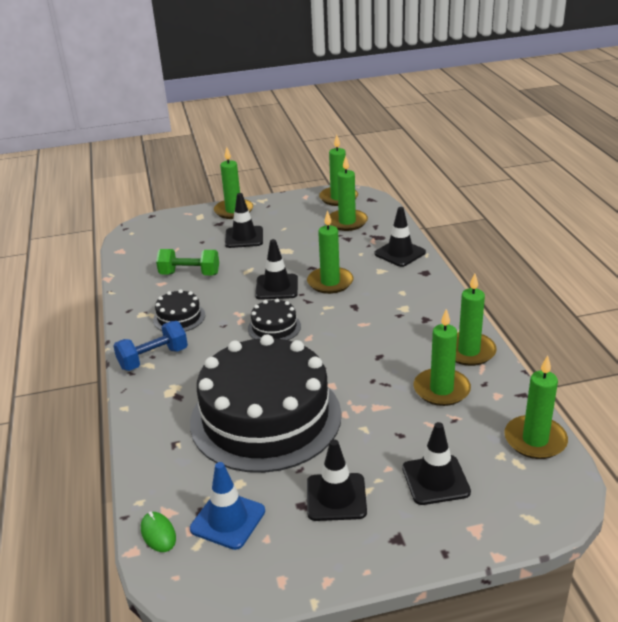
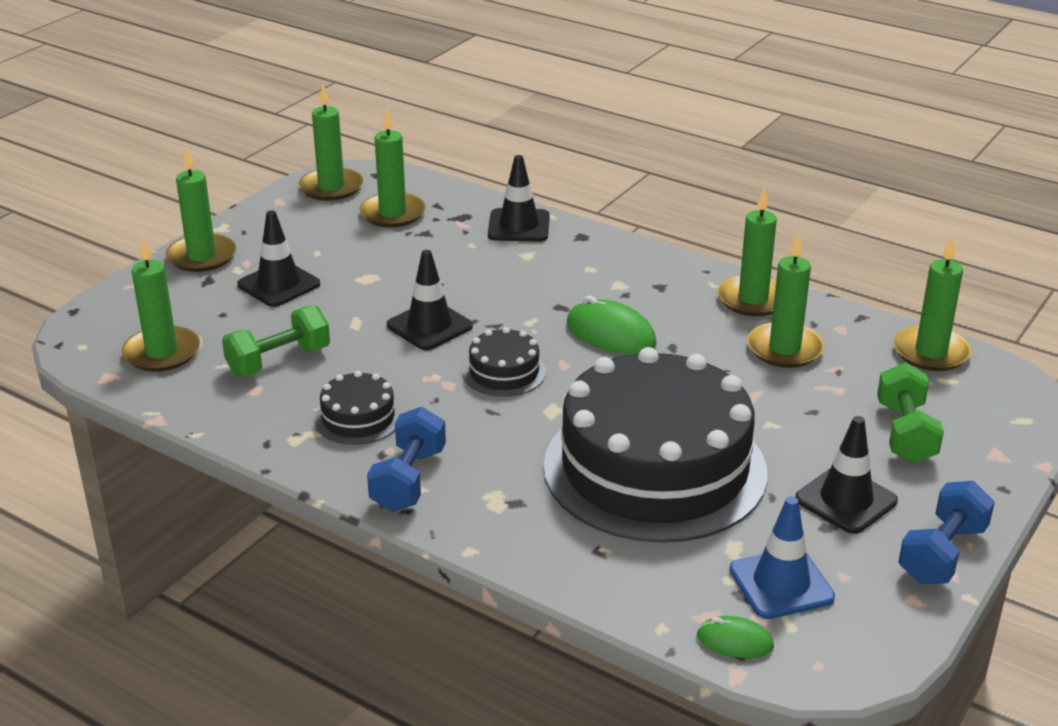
camera: 45 degrees left, 0 degrees up
(330, 282) = (488, 293): green candle -> green candle (162, 353)
(340, 565) = (942, 554): none -> blue dumbbell
(357, 333) = (610, 334): none -> green mouse
(435, 480) = (905, 433): black traffic cone -> green dumbbell

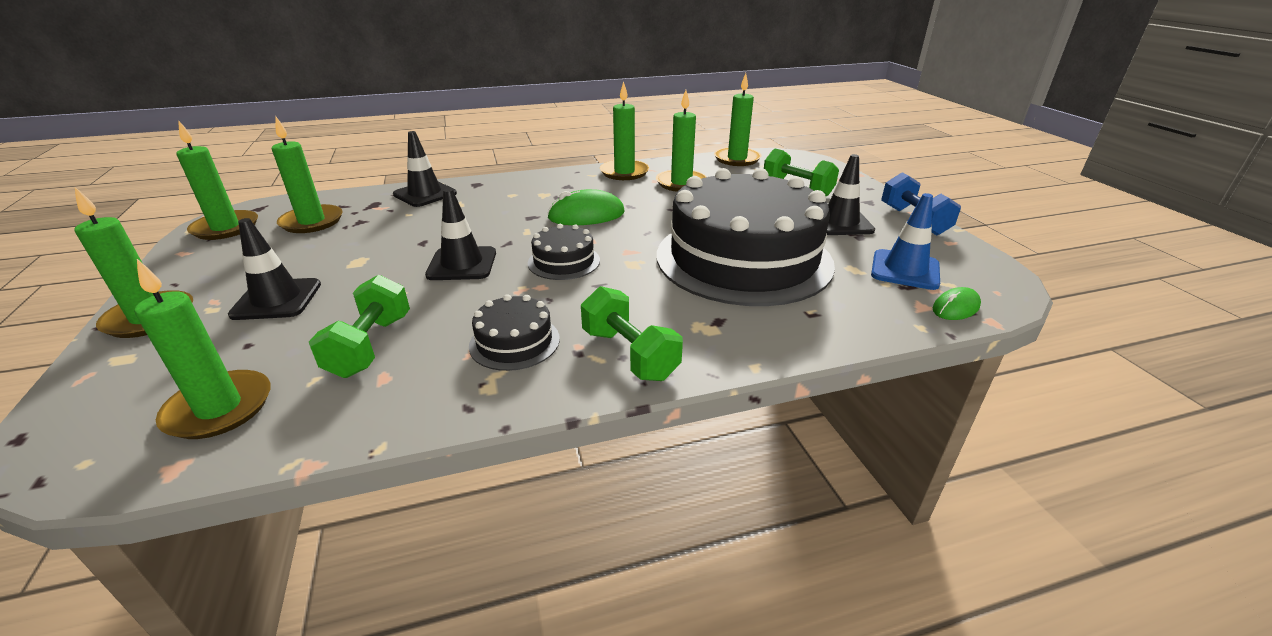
camera: 50 degrees left, 0 degrees up
(409, 480) = (629, 354): blue dumbbell -> green dumbbell

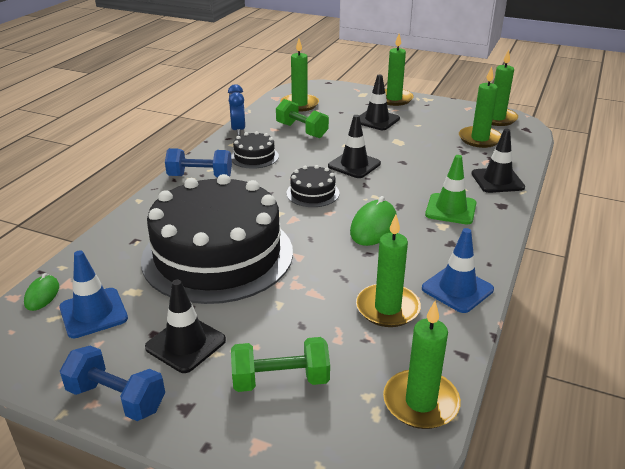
camera: 130 degrees right, 0 degrees up
(420, 416) = (238, 130): none -> blue clock
(510, 198) = (451, 209): none -> green traffic cone
(624, 172) = (457, 289): green candle -> blue traffic cone
(629, 354) = (200, 176): green dumbbell -> blue dumbbell

